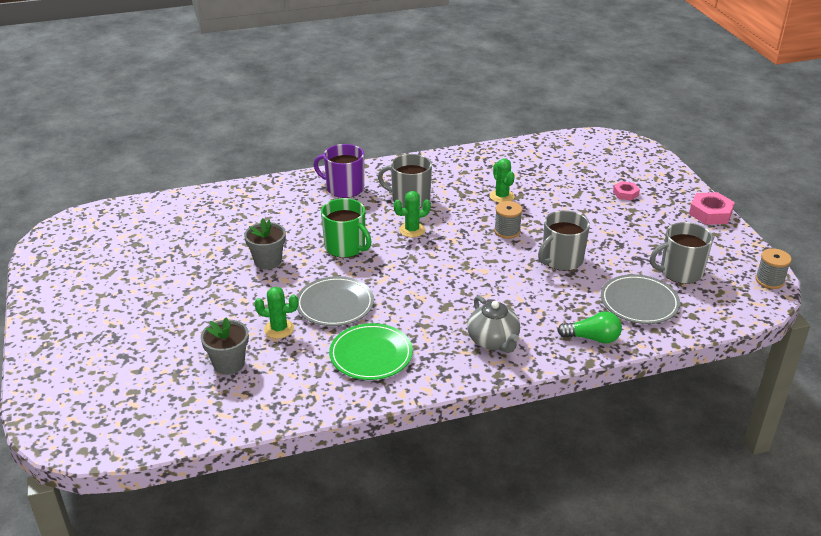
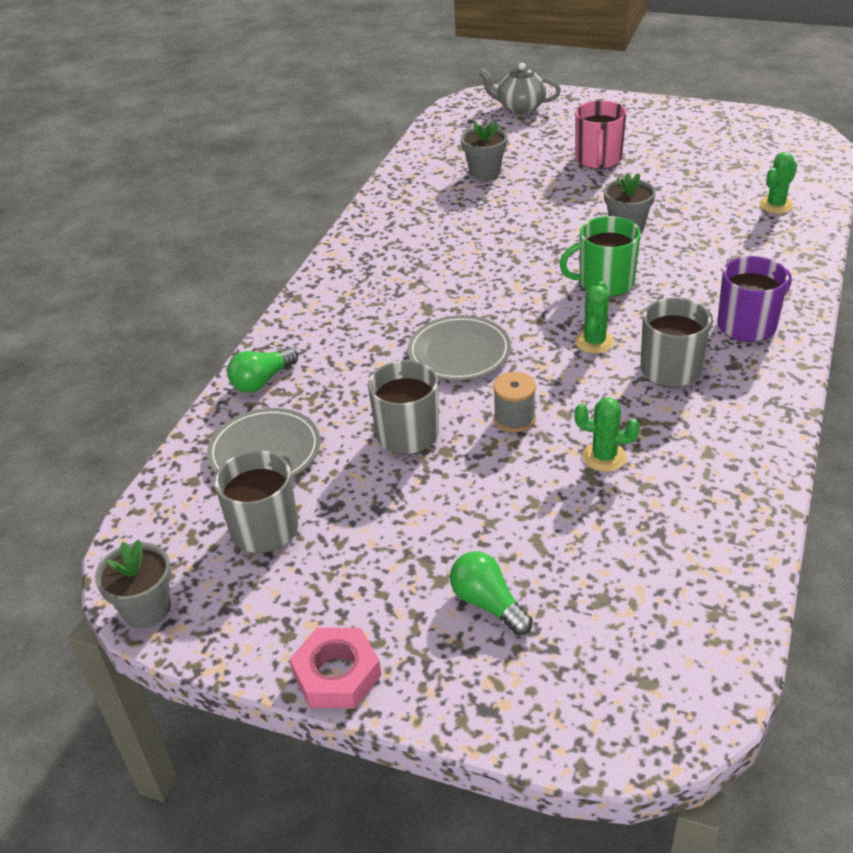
camera: 130 degrees right, 5 degrees up
(165, 310) = (598, 159): none -> pink mug
(279, 329) = (504, 206): green cactus -> green cactus (776, 205)
(335, 304) = (507, 244): grey plate -> grey plate (459, 352)
(371, 355) = (410, 240): green plate -> none
(493, 341) = (340, 315): grey teapot -> grey teapot (520, 107)
(625, 193) = (488, 603): pink nut -> green light bulb
(769, 280) = (146, 609): grey spool -> grey flower pot

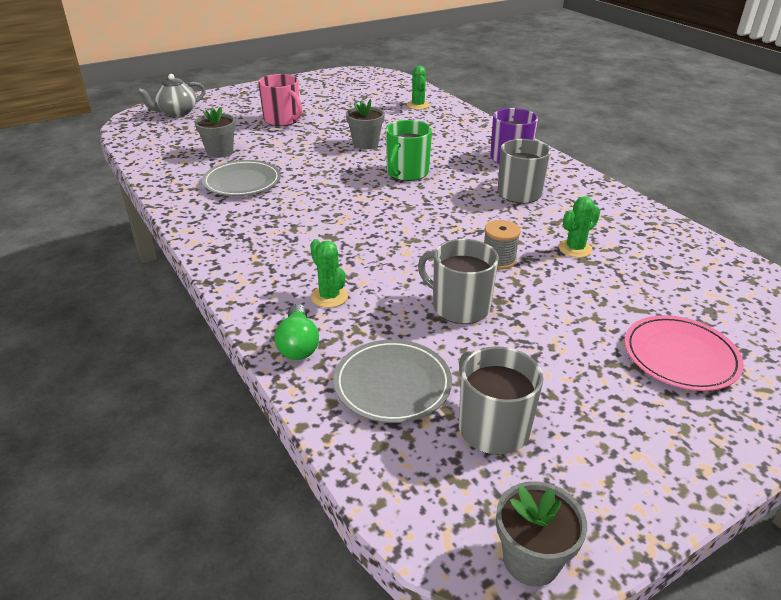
camera: 55 degrees left, 5 degrees down
(337, 674) = (708, 466): pink nut -> none
(459, 352) = (399, 247): grey plate -> grey plate (242, 182)
(488, 603) = (680, 356): green light bulb -> pink plate
(594, 342) = (459, 201): green cactus -> green cactus (329, 297)

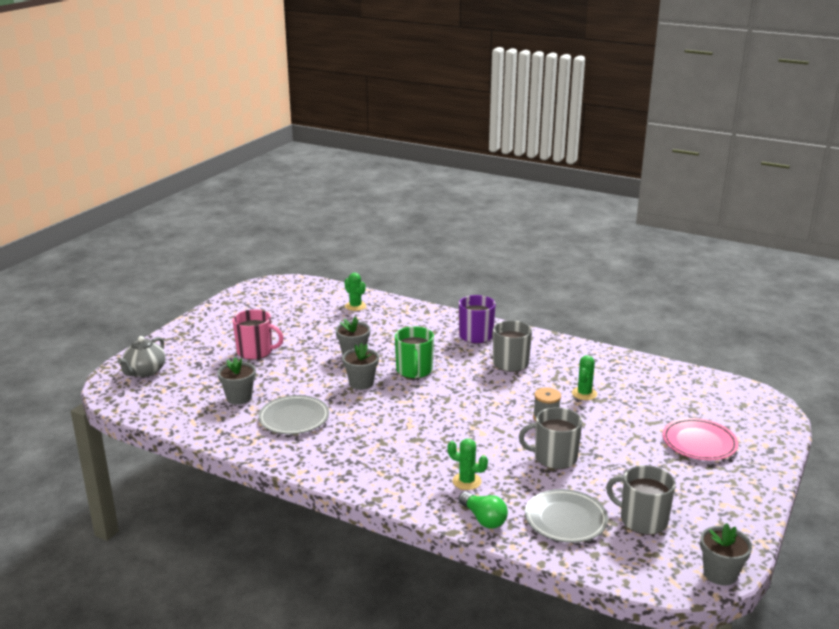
camera: 30 degrees left, 10 degrees down
(341, 170) = (361, 383): none -> grey flower pot

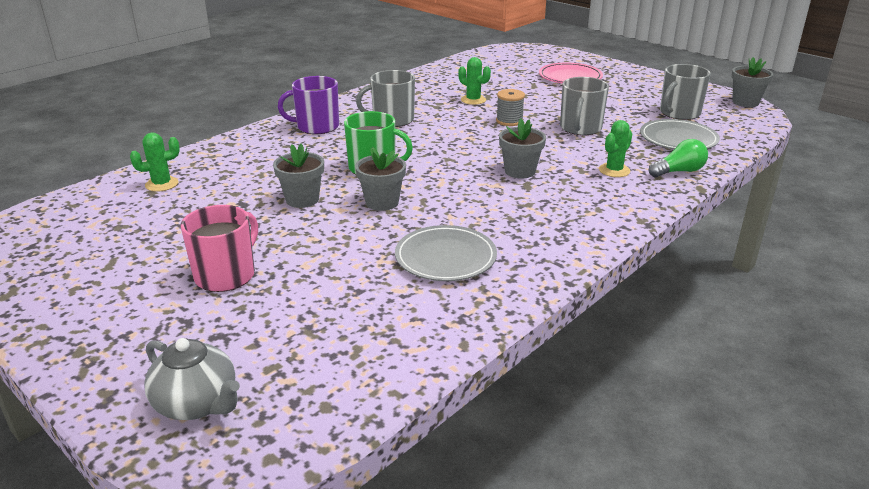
camera: 75 degrees left, 5 degrees up
(239, 398) = (363, 299): grey flower pot -> grey flower pot (520, 171)

